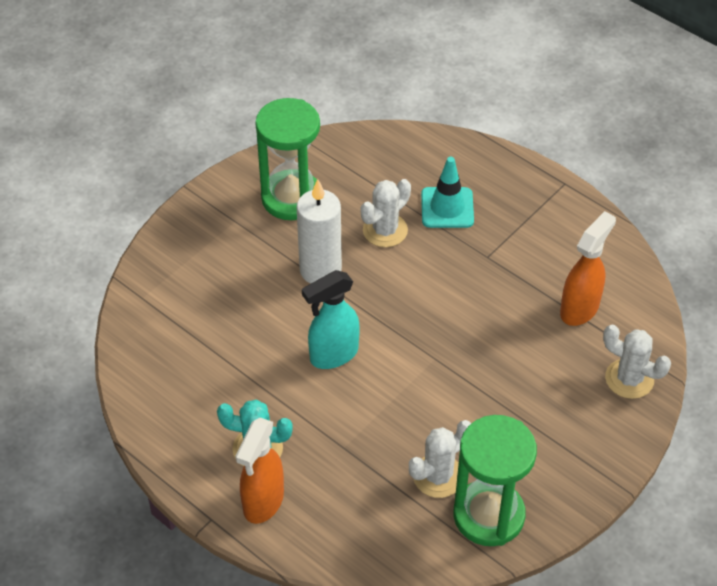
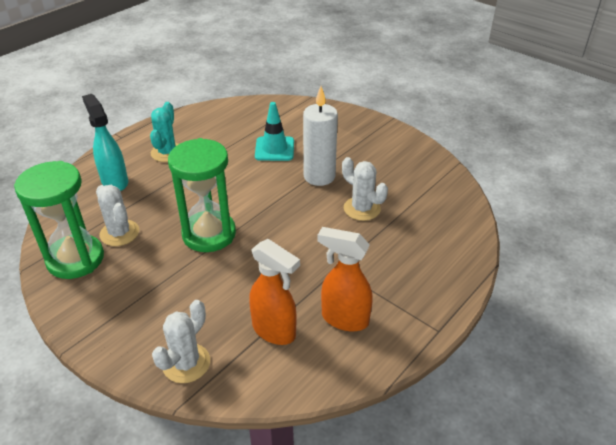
camera: 90 degrees right, 10 degrees down
(263, 502) = (126, 155): orange spray bottle -> orange spray bottle (344, 319)
(291, 198) = (390, 162): green hourglass -> green hourglass (209, 234)
(333, 355) = (239, 183): turquoise spray bottle -> turquoise spray bottle (114, 181)
(447, 208) = (392, 245): turquoise traffic cone -> turquoise traffic cone (274, 149)

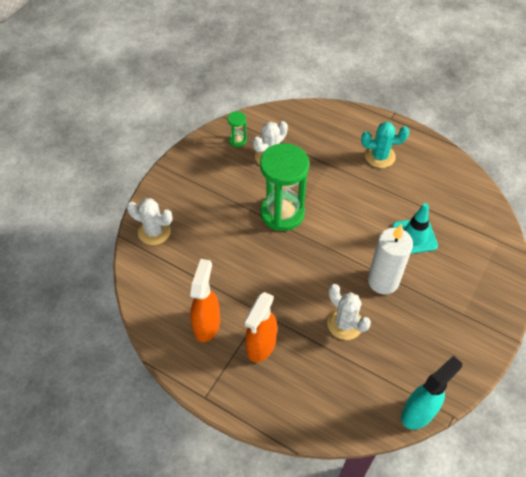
camera: 80 degrees right, 15 degrees up
(75, 259) = (237, 140): green hourglass -> green hourglass, size x0.44
(114, 181) = (329, 134): turquoise spray bottle -> turquoise spray bottle (418, 412)
(274, 331) = (188, 278): orange spray bottle -> orange spray bottle (261, 346)
(362, 209) = (345, 324): white cactus -> white cactus turned 75 degrees counterclockwise

